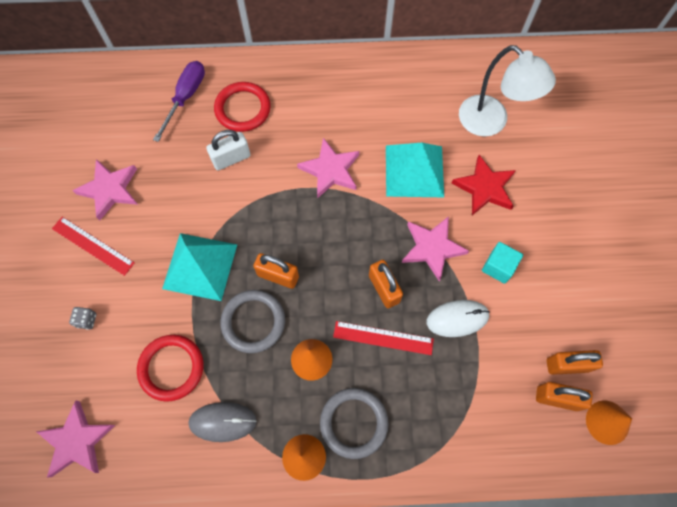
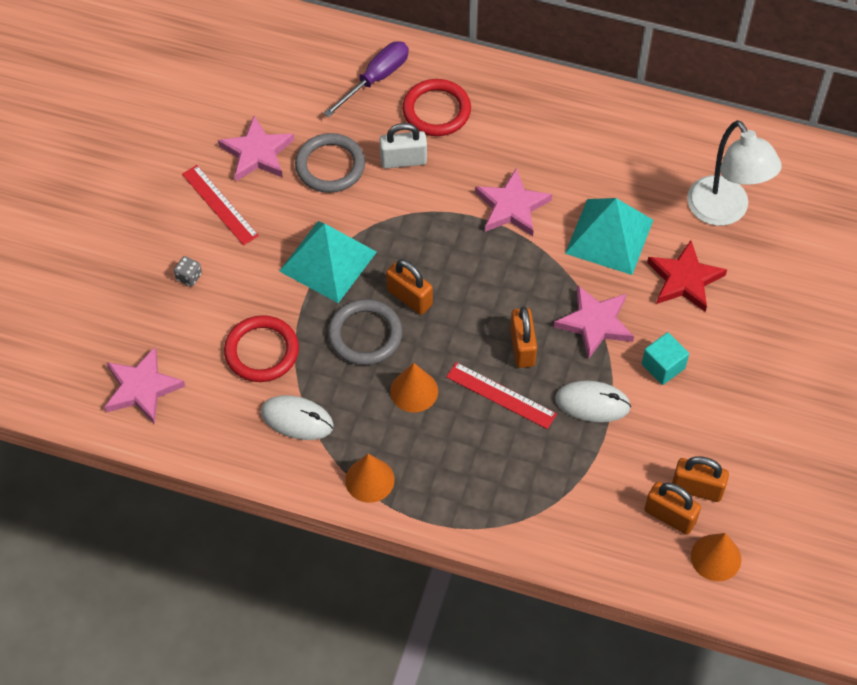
camera: 20 degrees right, 10 degrees down
(222, 422) = (297, 419): grey mouse -> white mouse
(354, 423) = (435, 466): grey ring -> grey ring (330, 166)

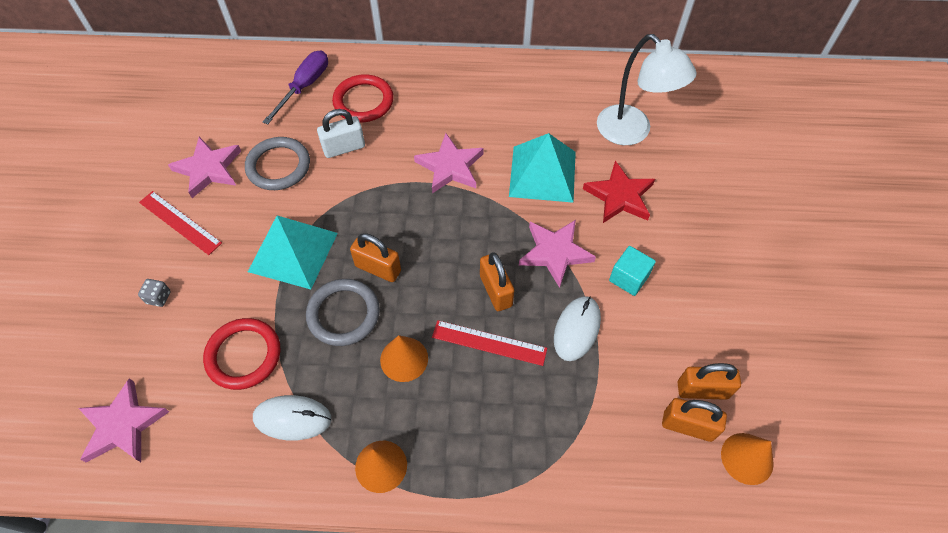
camera: 15 degrees left, 0 degrees up
(592, 403) = (577, 329): white mouse -> white mouse turned 60 degrees counterclockwise

